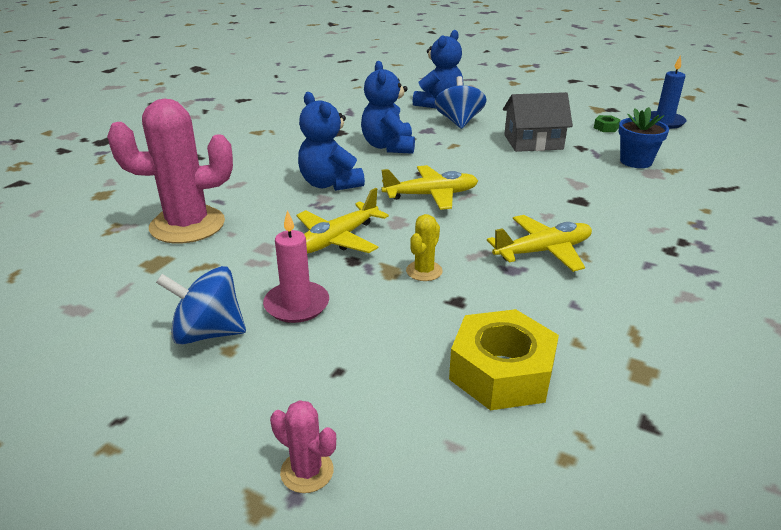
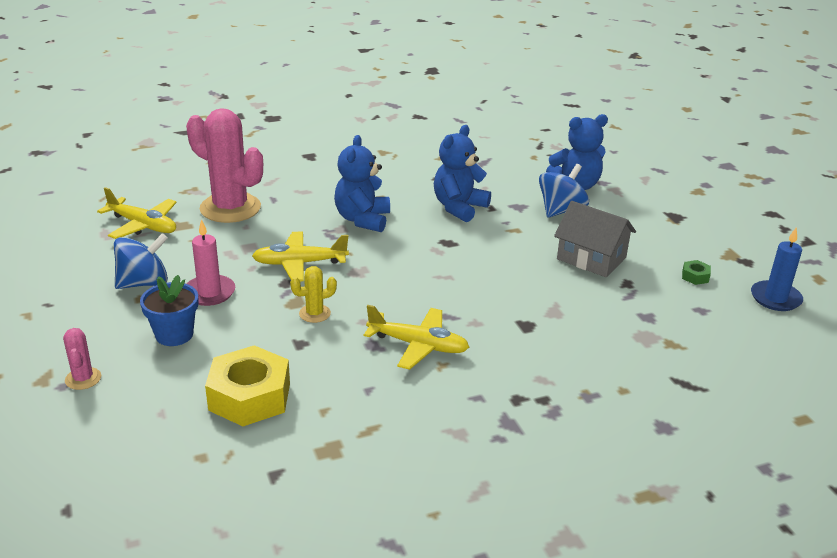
camera: 40 degrees right, 0 degrees up
(208, 333) = (144, 283): blue spinning top -> blue spinning top turned 105 degrees clockwise
(431, 195) = (418, 263): yellow plane -> yellow plane (143, 225)
(635, 161) = (652, 320): blue flower pot -> blue flower pot (174, 335)

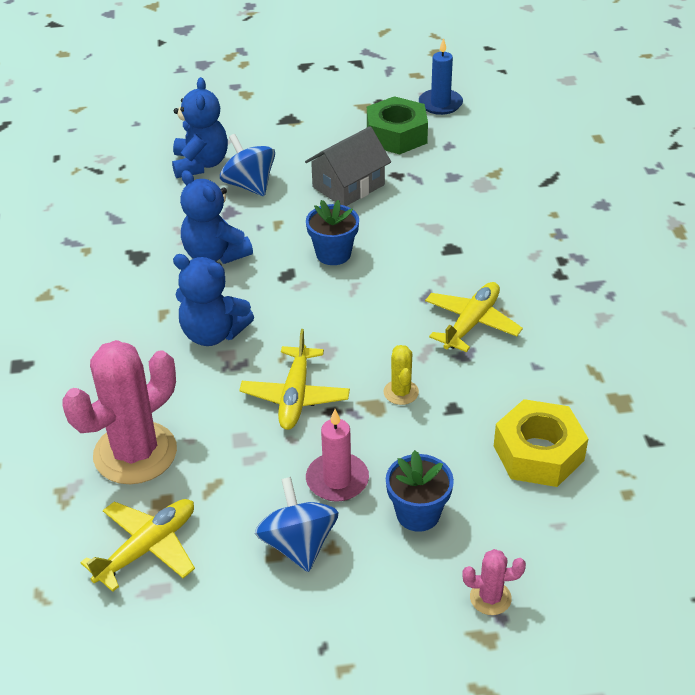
camera: 75 degrees left, 10 degrees up
(486, 261) = (333, 254): none -> blue flower pot
(695, 276) = (396, 135): green nut -> green nut, size x2.39

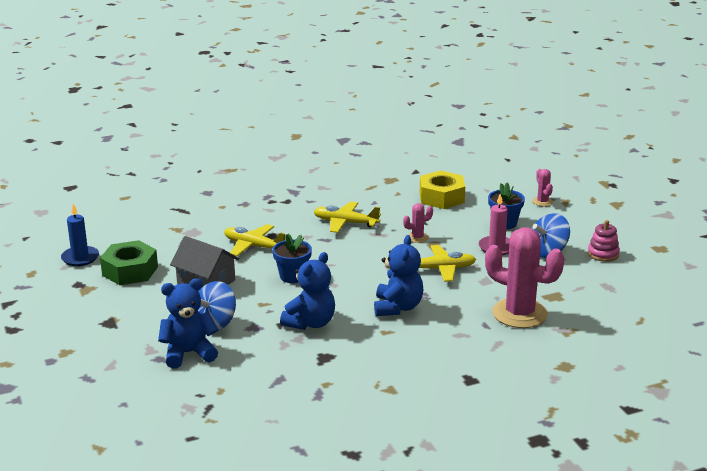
camera: 105 degrees left, 15 degrees down
(148, 548) = (583, 294): yellow plane -> yellow plane (253, 246)
(262, 624) = (603, 254): none -> pink stacking toy
(401, 392) = (417, 237): yellow cactus -> pink cactus

